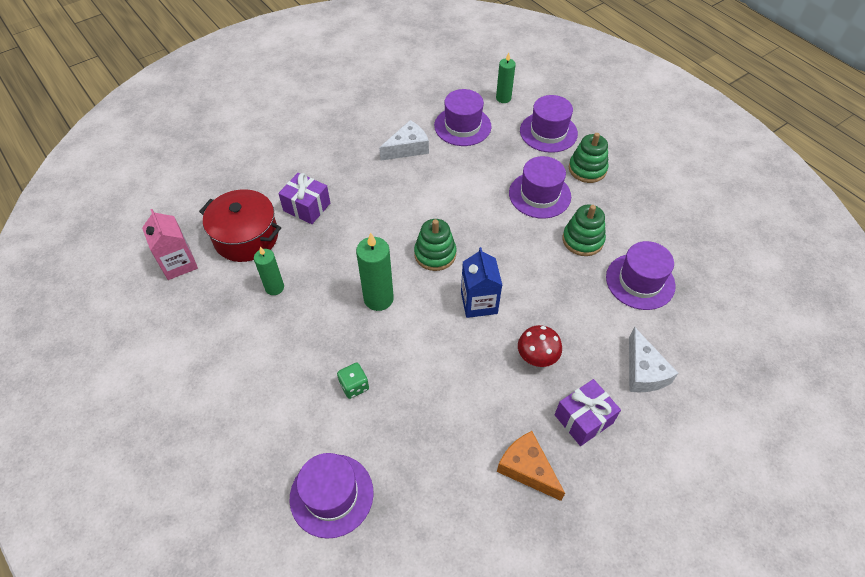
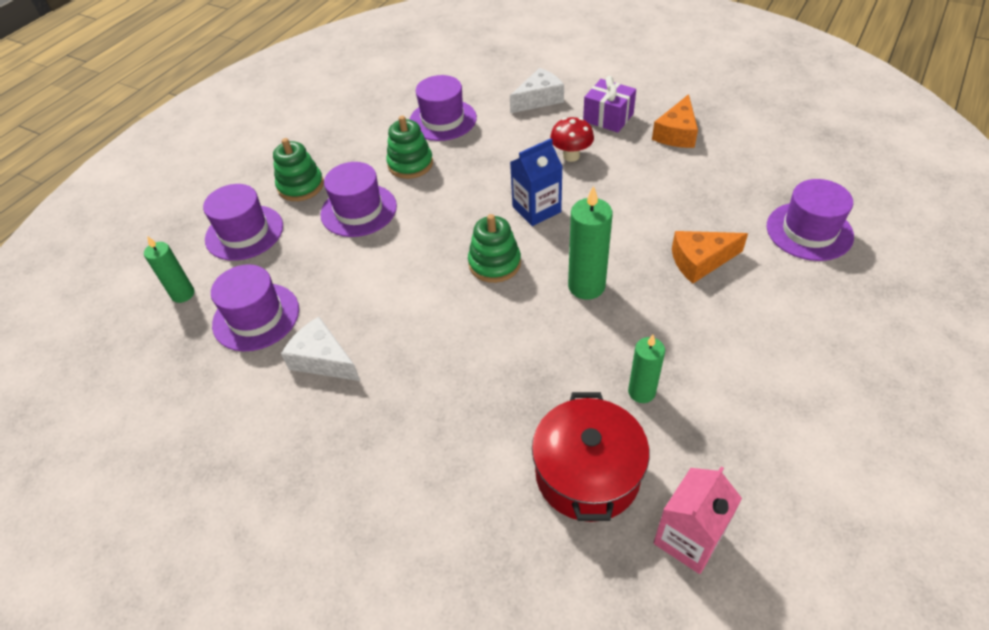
camera: 110 degrees left, 5 degrees down
(307, 207) = (491, 426): purple gift -> none
(354, 386) = (700, 261): green dice -> orange cheese

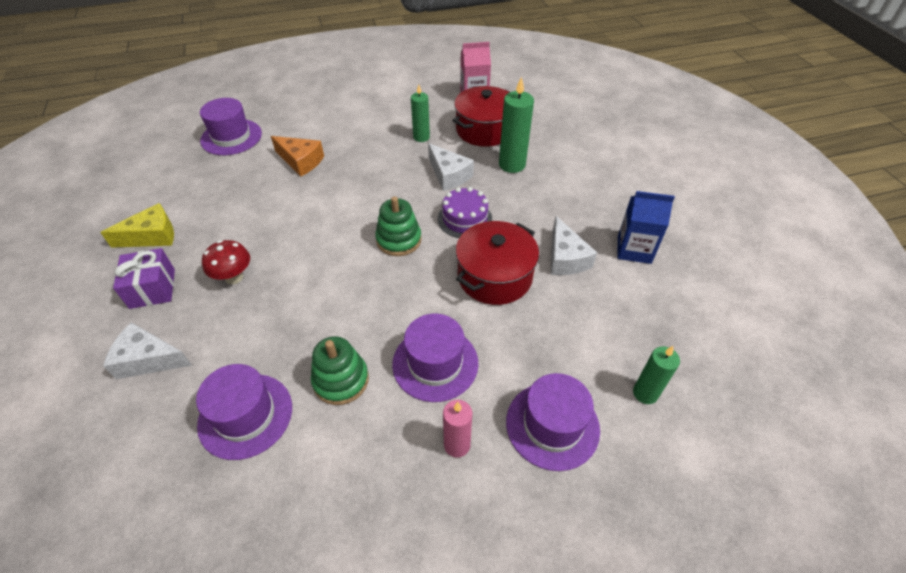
camera: 140 degrees left, 0 degrees up
(256, 317) = (592, 323): purple hat -> none
(301, 186) = (457, 445): green stacking toy -> pink candle
(375, 294) = (494, 276): none -> red pot
(461, 327) = (465, 219): none -> purple cake
(536, 209) = (322, 255): blue carton -> blue carton (634, 249)
(539, 364) = (449, 175): none -> white cheese
(586, 286) = (372, 191): green candle -> green candle (512, 165)
(676, 133) = (152, 236): orange cheese -> yellow cheese

